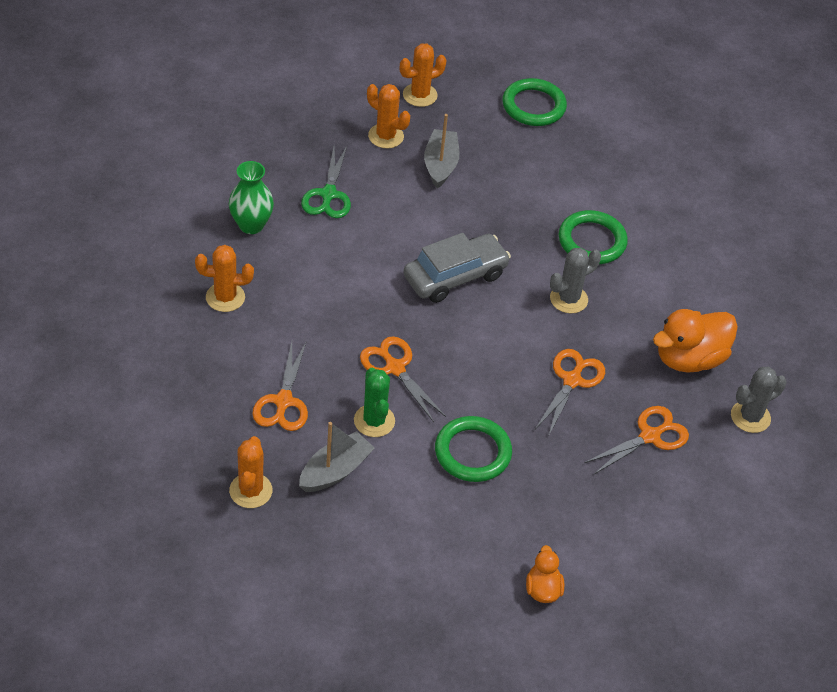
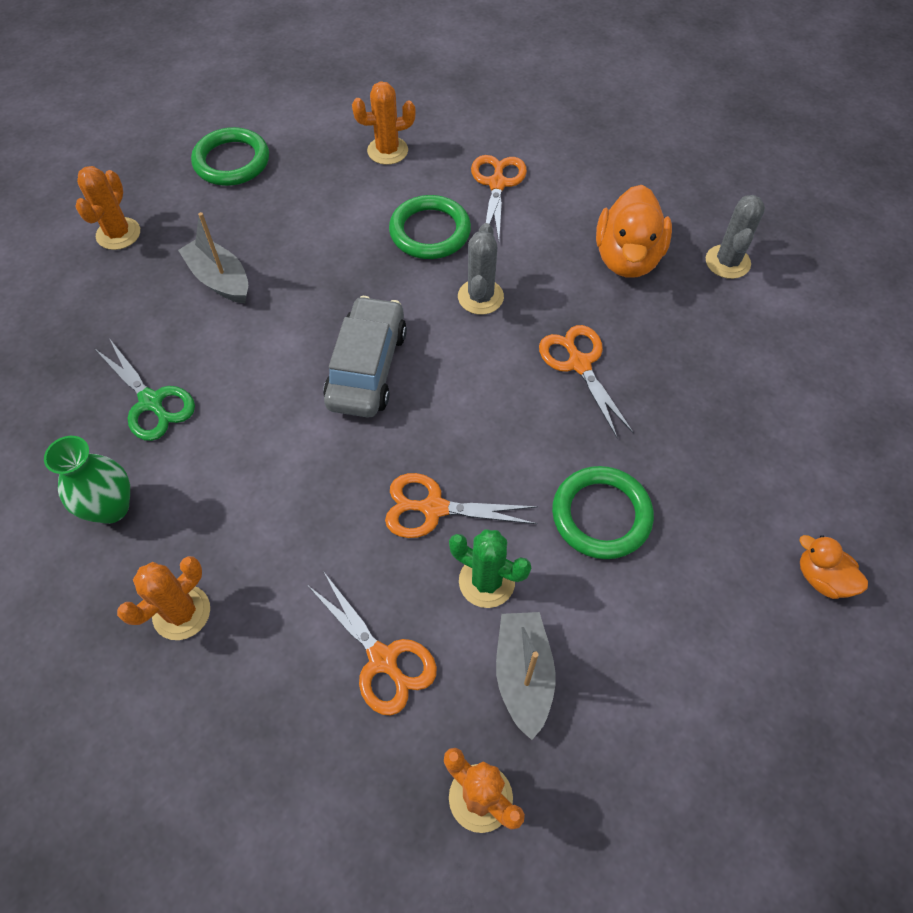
camera: 45 degrees left, 10 degrees up
(386, 136) = (135, 297): orange cactus -> orange cactus (387, 151)
(650, 436) = (694, 350): orange scissors -> orange scissors (497, 184)

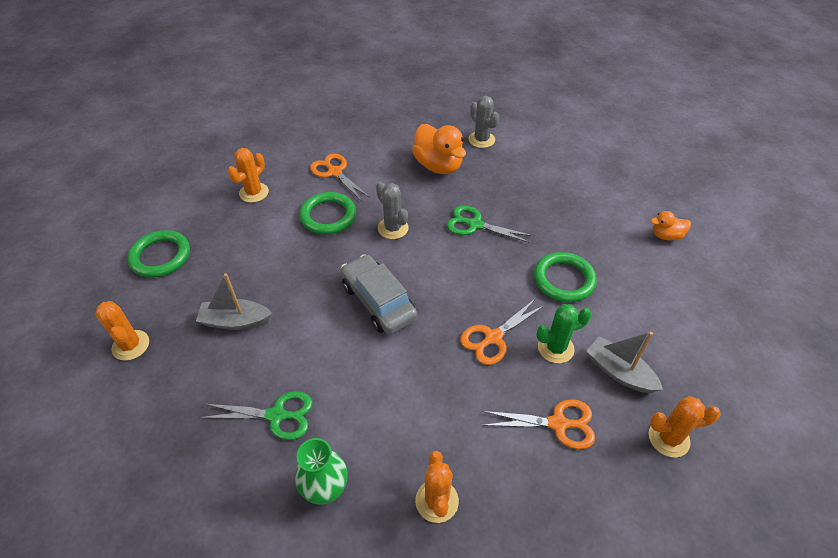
camera: 45 degrees left, 10 degrees down
(579, 364) = (475, 224): orange scissors -> green scissors

